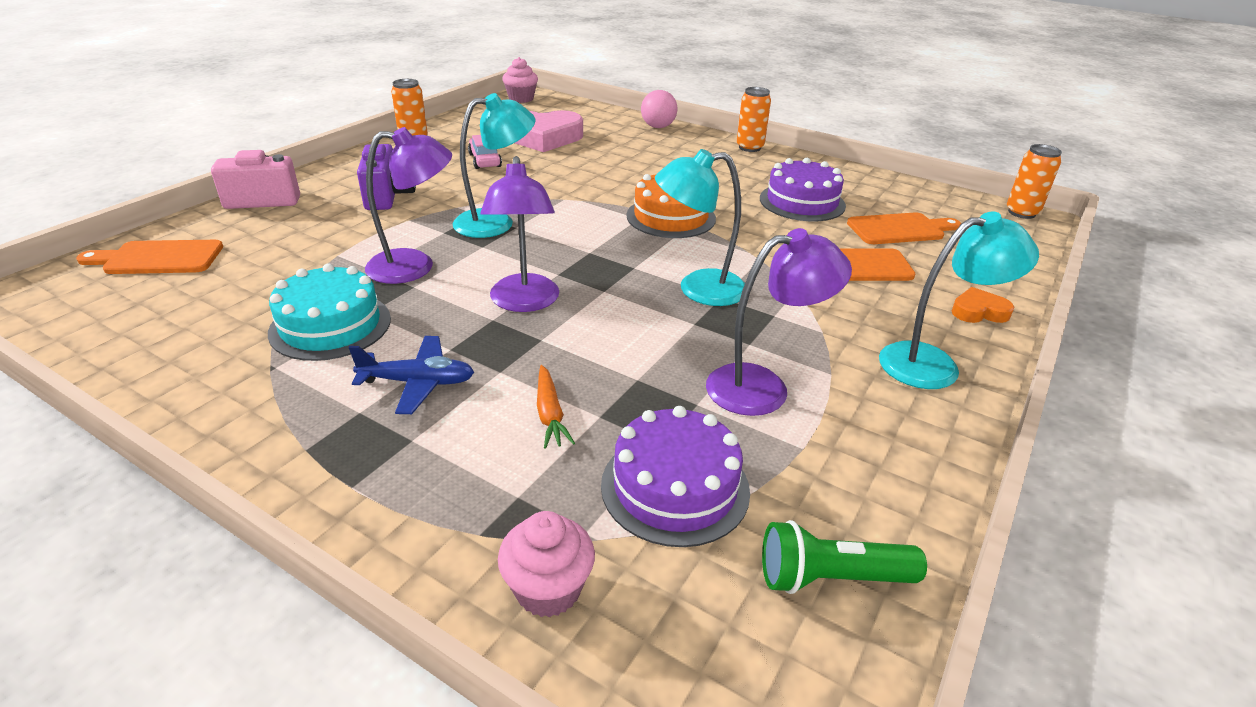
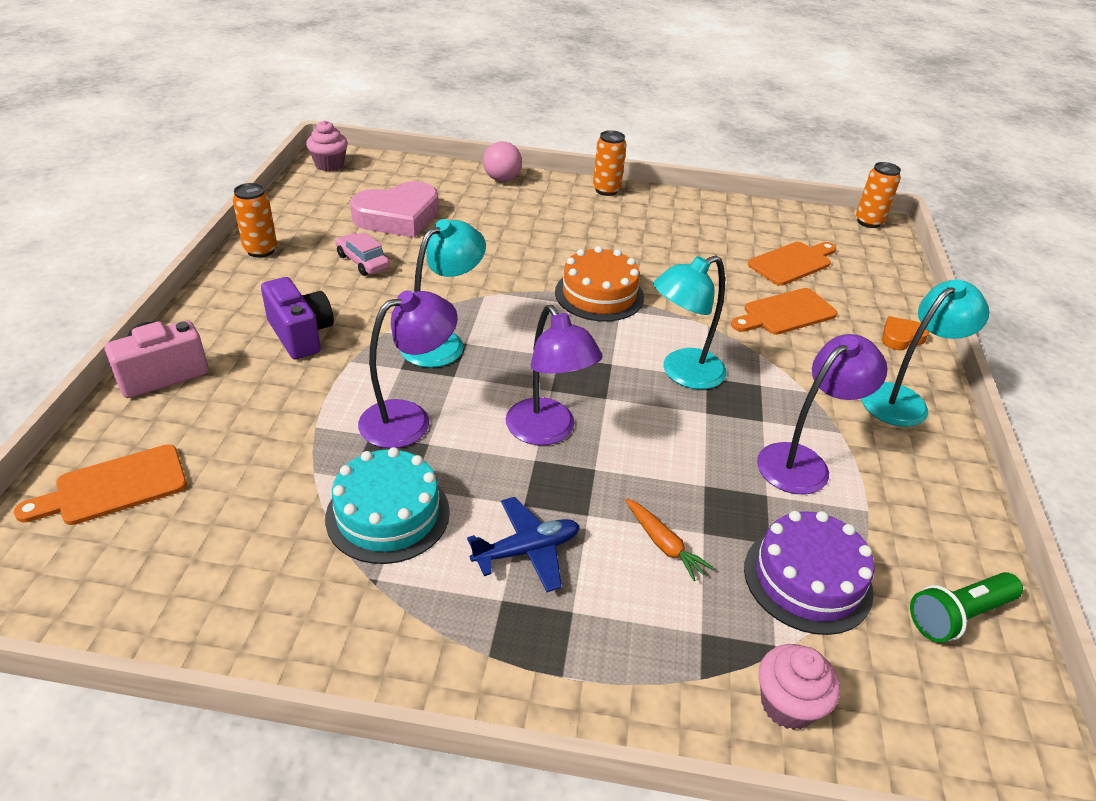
camera: 25 degrees left, 5 degrees up
(802, 202) = (696, 249): purple cake -> none

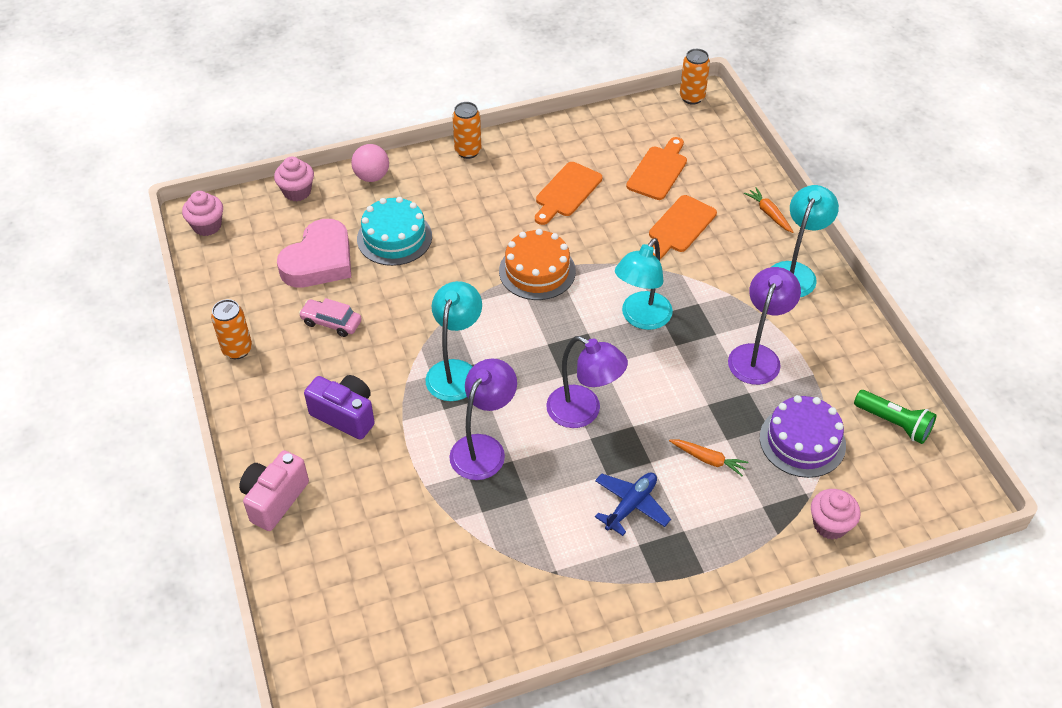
camera: 25 degrees left, 10 degrees up
(114, 487) = (331, 598): orange cutting board -> orange cutting board (566, 192)
(388, 514) = (527, 525): turquoise cake -> turquoise cake (394, 237)
(427, 168) = (297, 192): none -> pink cupcake
(901, 337) = (769, 214): orange heart -> orange carrot
(958, 616) = (894, 423): green flashlight -> green flashlight turned 90 degrees counterclockwise

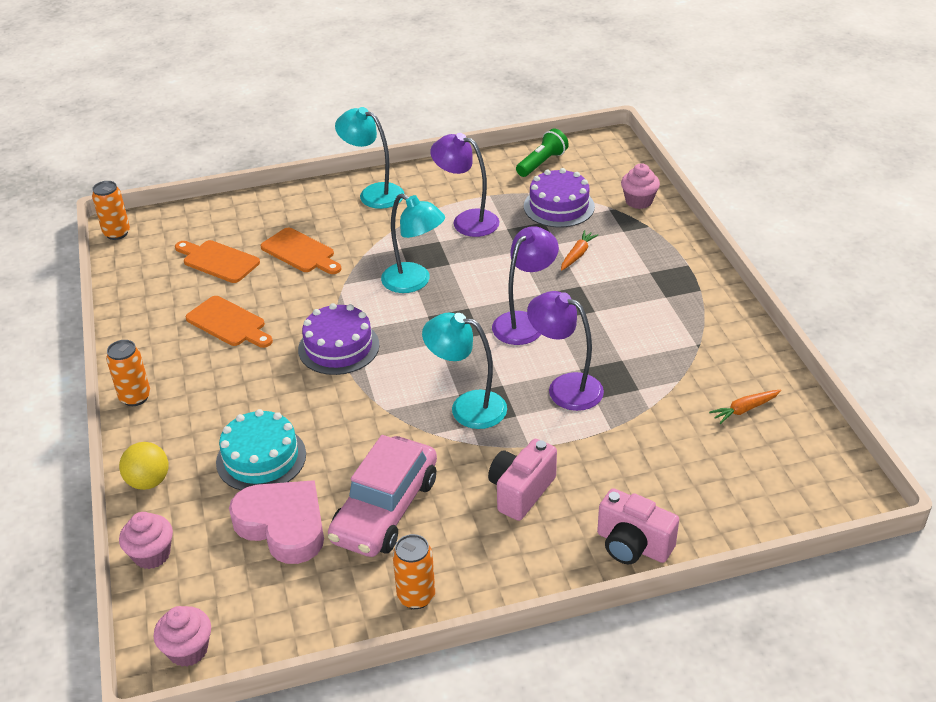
camera: 85 degrees left, 10 degrees down
(331, 322) = (385, 509): pink car -> pink car, size x2.01
(345, 415) = (521, 491): purple camera -> pink camera
(372, 176) = (148, 481): pink ball -> yellow ball
(537, 271) = (338, 347): orange cake -> purple cake
(631, 505) = (626, 299): blue plane -> none
(769, 214) = (298, 201): orange carrot -> orange carrot (744, 409)

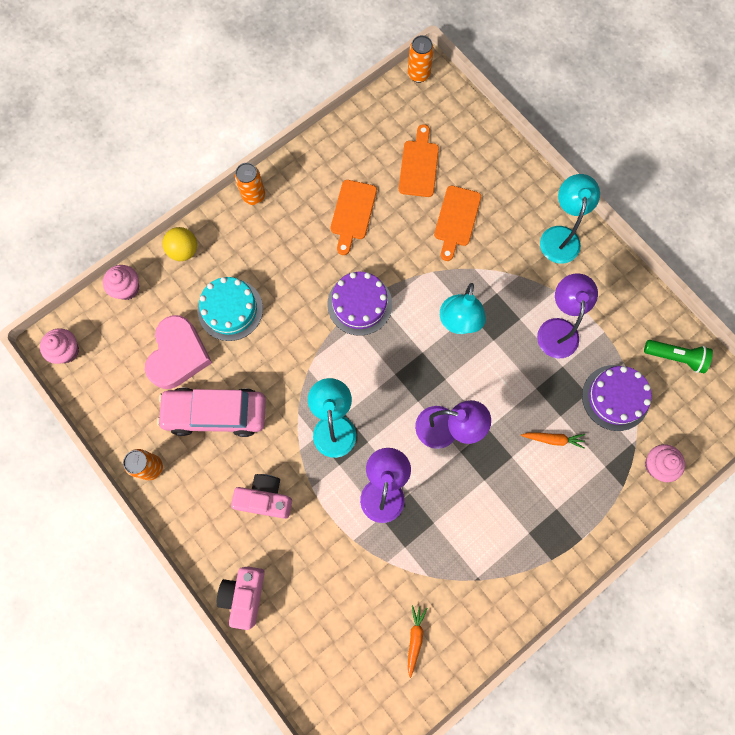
camera: 65 degrees right, 35 degrees up
(744, 409) = (415, 638): orange carrot -> orange carrot turned 60 degrees clockwise

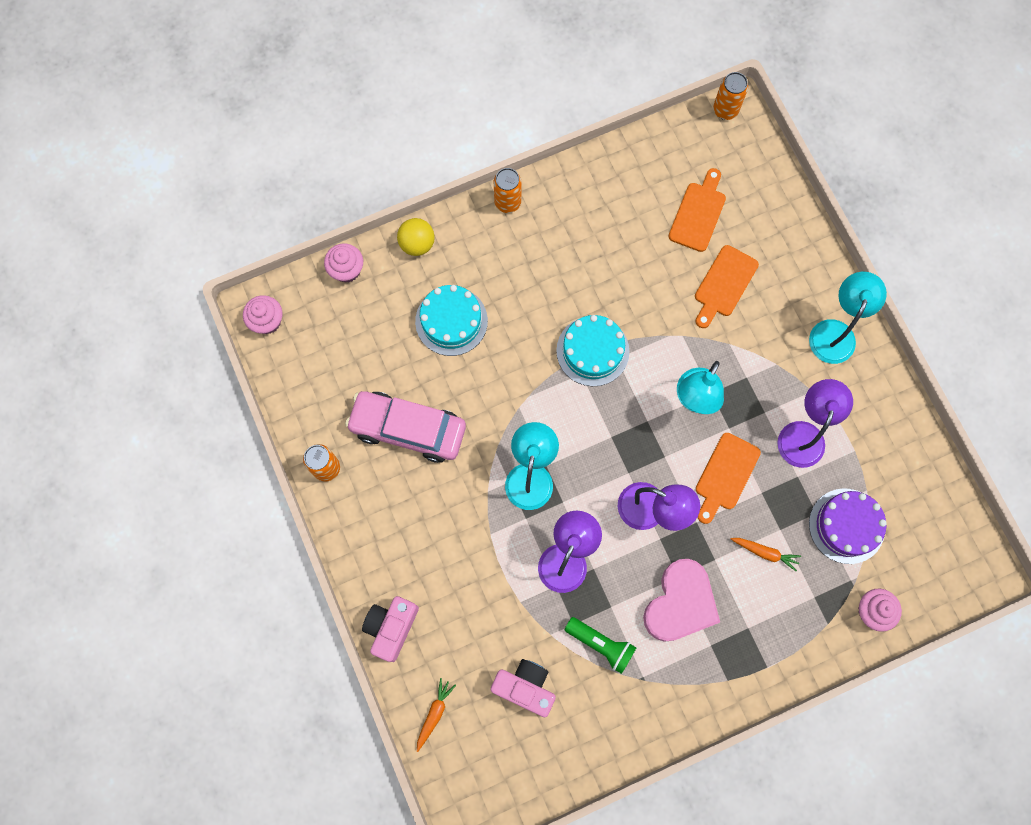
camera: 15 degrees right, 0 degrees up
(178, 355) = (384, 356): pink heart -> pink heart (680, 603)
(265, 498) = (438, 533): pink camera -> pink camera (525, 687)
(352, 213) = (611, 249): orange cutting board -> orange cutting board (725, 475)
(359, 304) = (592, 351): purple cake -> turquoise cake
(415, 638) = (559, 722): orange carrot -> orange carrot (434, 713)
(675, 357) = (926, 499): green flashlight -> green flashlight (601, 644)

